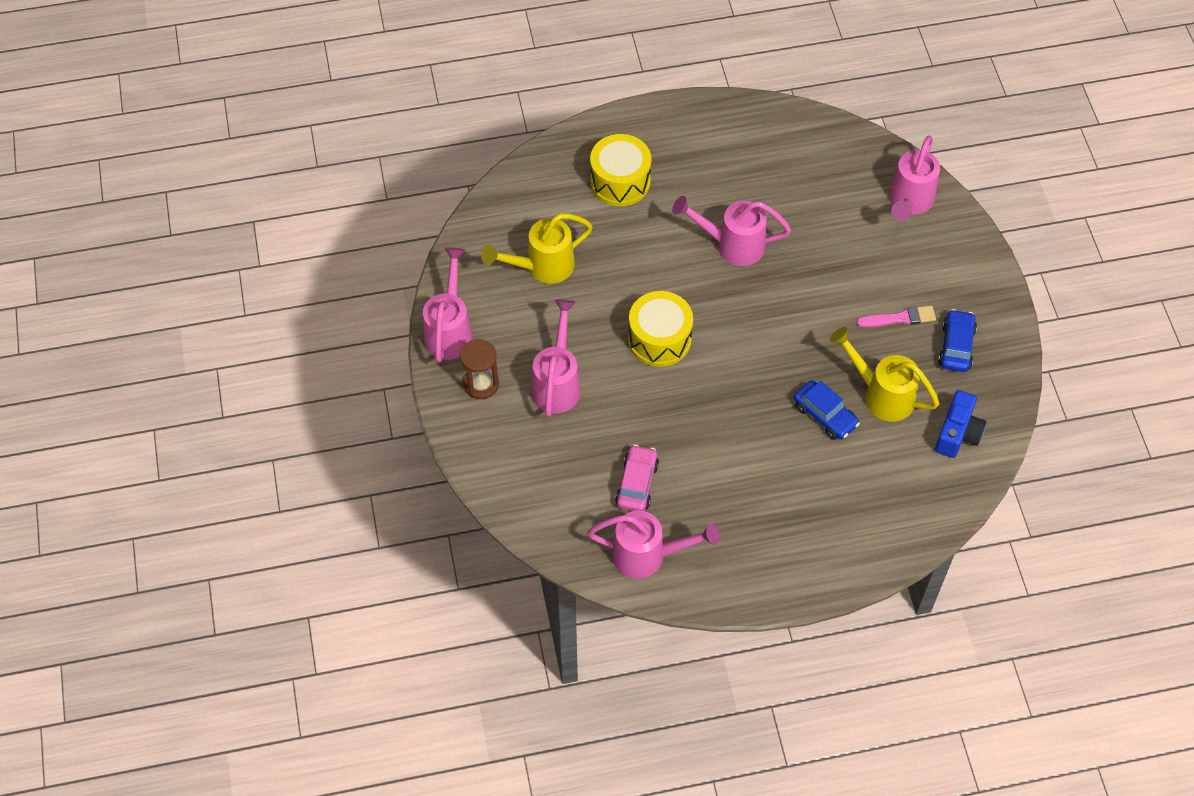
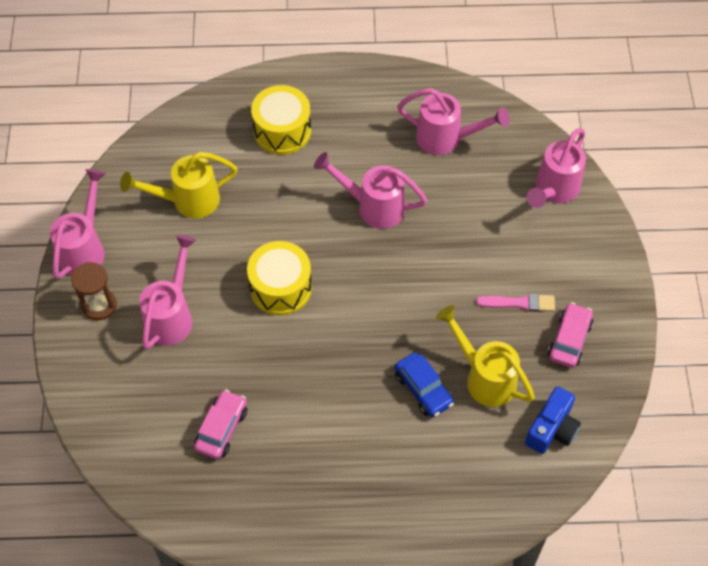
camera: 10 degrees right, 0 degrees up
(648, 555) = (214, 504): pink watering can -> pink watering can (447, 139)
(956, 346) = (569, 340): blue car -> pink car

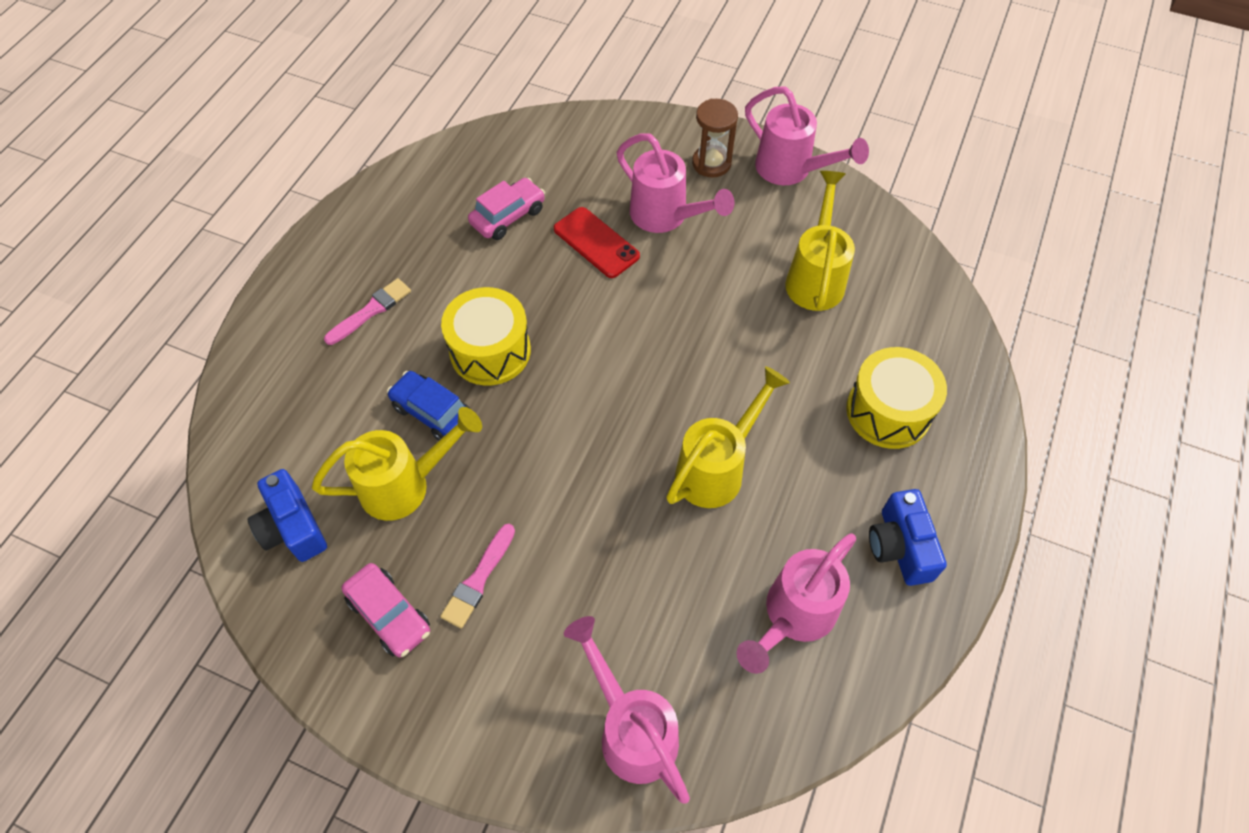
camera: 115 degrees right, 0 degrees up
(220, 352) = (596, 242): none -> red phone
(221, 429) = (508, 216): pink car -> pink car turned 90 degrees counterclockwise
(280, 288) = (647, 324): yellow drum -> yellow drum (490, 351)
(361, 481) = (371, 311): none -> pink brush
(372, 206) = (717, 468): pink watering can -> yellow watering can
(374, 102) = (899, 547): none -> blue camera
(423, 389) = (433, 413): blue car -> blue car turned 45 degrees clockwise

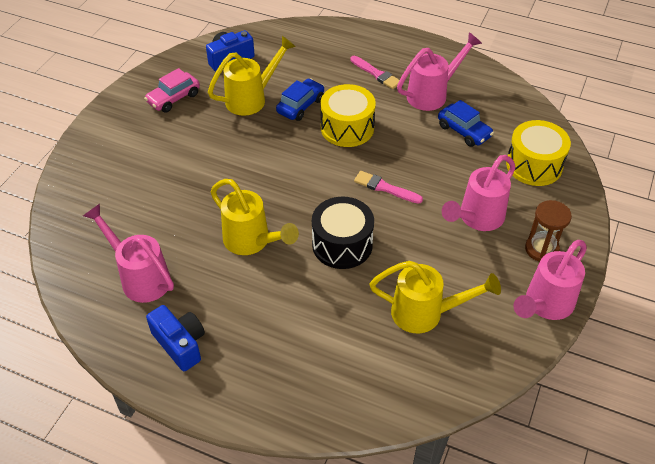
camera: 90 degrees right, 10 degrees down
(406, 485) = (252, 98): yellow watering can -> yellow watering can turned 105 degrees counterclockwise
(478, 579) = (189, 131): pink brush -> pink brush (385, 188)
(508, 216) = (464, 131): pink car -> blue car
(596, 242) = (445, 178): red phone -> none
(631, 728) = (89, 197): pink watering can -> pink watering can (432, 94)
(716, 359) = (342, 244): none -> black drum
(888, 411) = (294, 350): yellow drum -> yellow drum (534, 165)
(899, 547) = (180, 344): blue camera -> blue camera turned 60 degrees clockwise

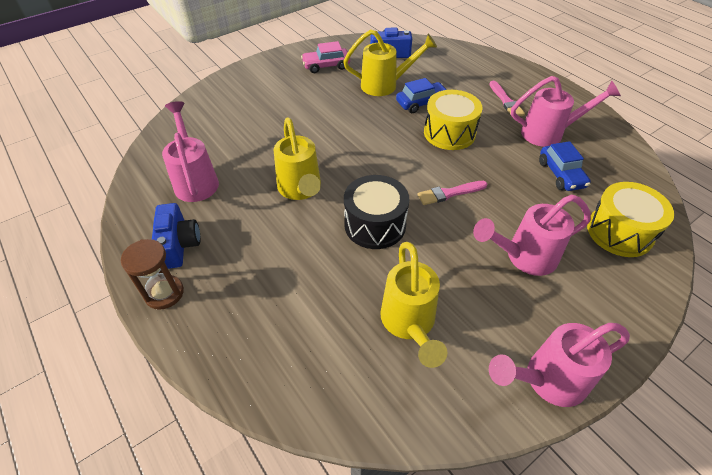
camera: 30 degrees right, 0 degrees up
(385, 188) = (449, 193): pink brush -> pink brush turned 75 degrees counterclockwise
(426, 313) = (409, 324): yellow watering can -> yellow watering can turned 45 degrees clockwise
(541, 249) = (578, 318): brown hourglass -> brown hourglass (164, 293)

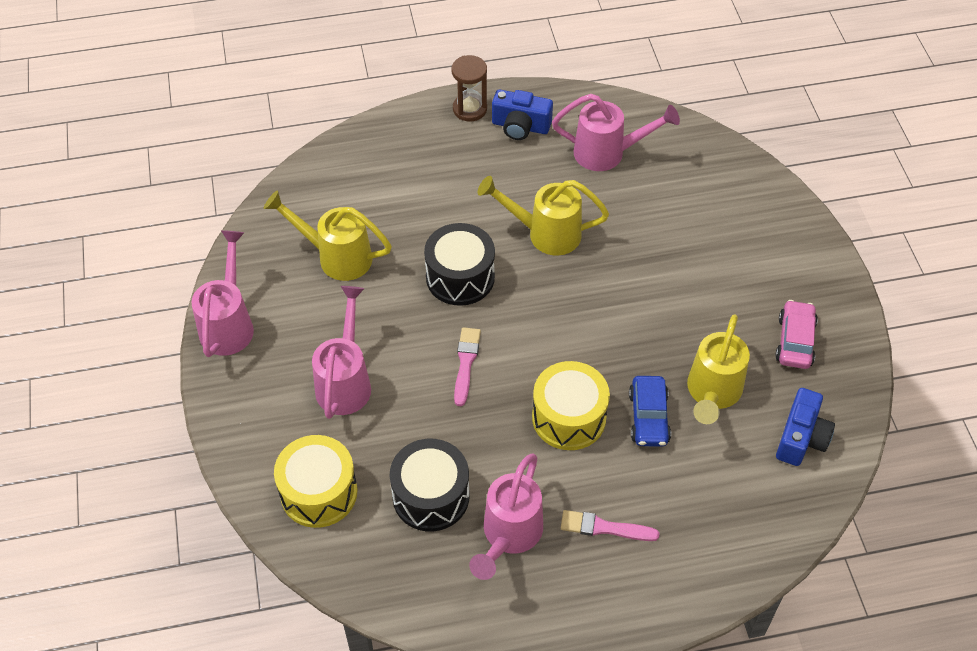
camera: 115 degrees right, 5 degrees up
(561, 174) = (431, 496): blue car -> black drum

